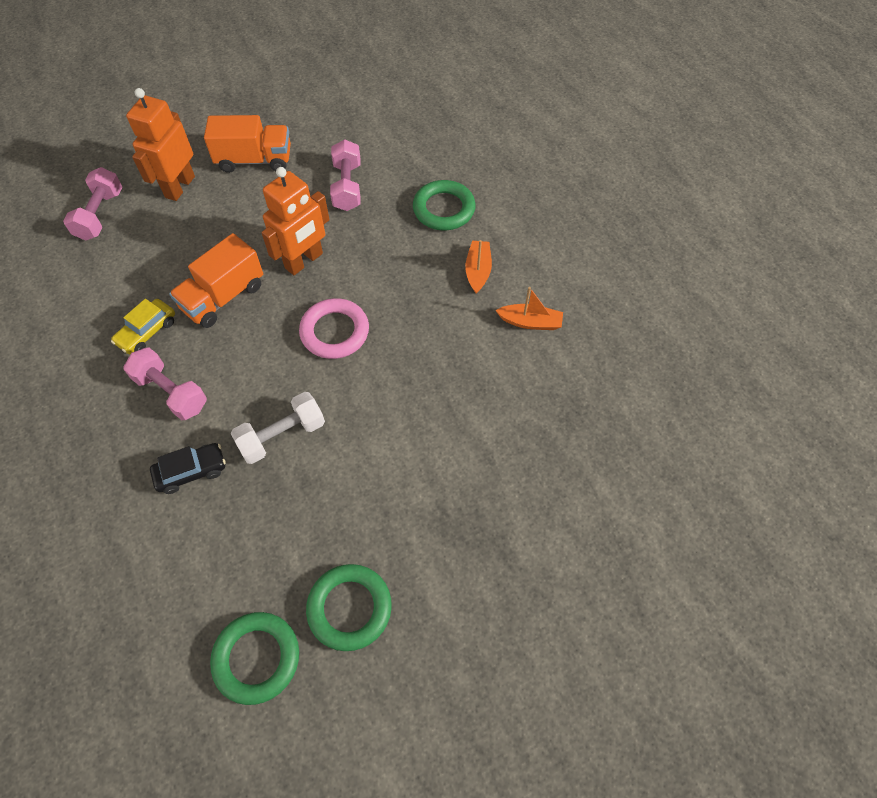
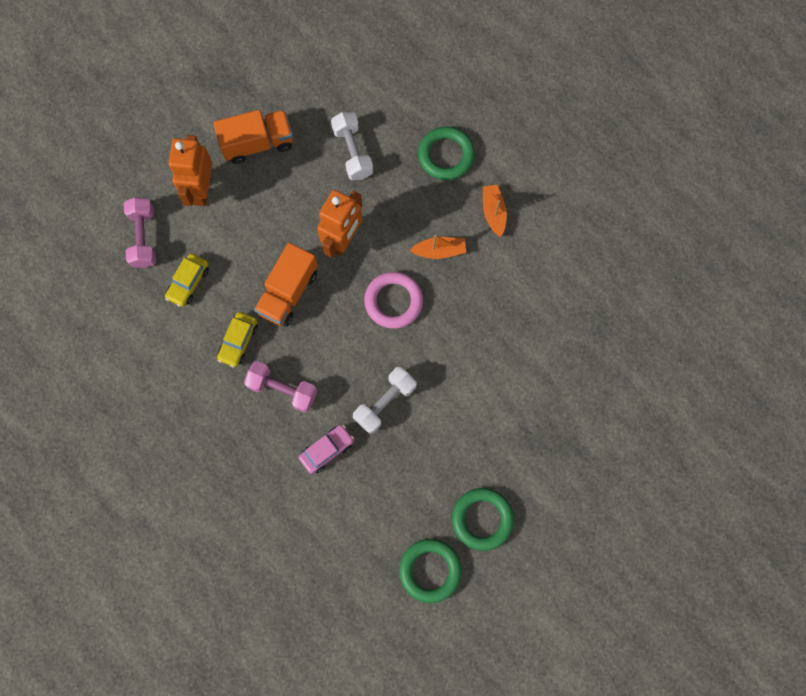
camera: 15 degrees left, 15 degrees up
(124, 264) = (188, 282): none -> yellow car
(191, 471) = (327, 450): black car -> pink car
(347, 186) = (352, 152): pink dumbbell -> white dumbbell
(530, 322) = (549, 251): orange boat -> orange boat (439, 251)

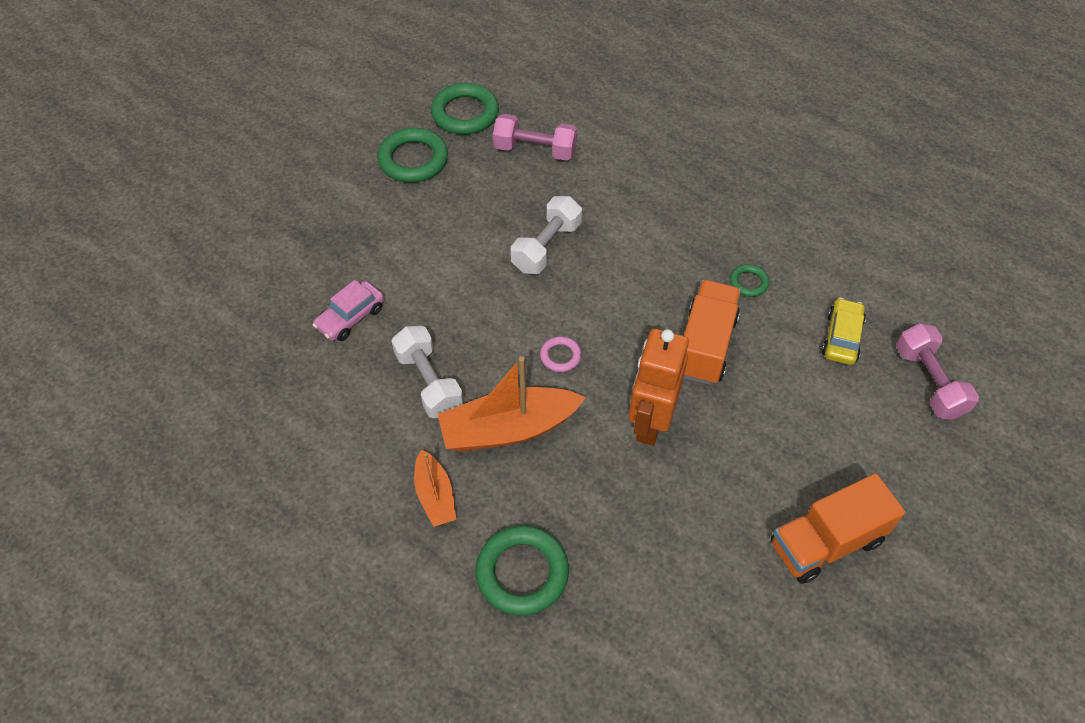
camera: 170 degrees right, 20 degrees down
(201, 190) = (880, 458): orange robot -> none
(238, 341) = (748, 283): yellow car -> green ring
(282, 389) = (675, 242): pink dumbbell -> pink dumbbell (535, 150)
(327, 450) = (604, 194): pink car -> pink car (350, 317)
(352, 152) = (672, 553): white dumbbell -> white dumbbell (429, 382)
(393, 301) = (560, 356): pink ring -> pink ring, size x0.51
(439, 251) = (508, 429): orange boat -> orange boat, size x1.78

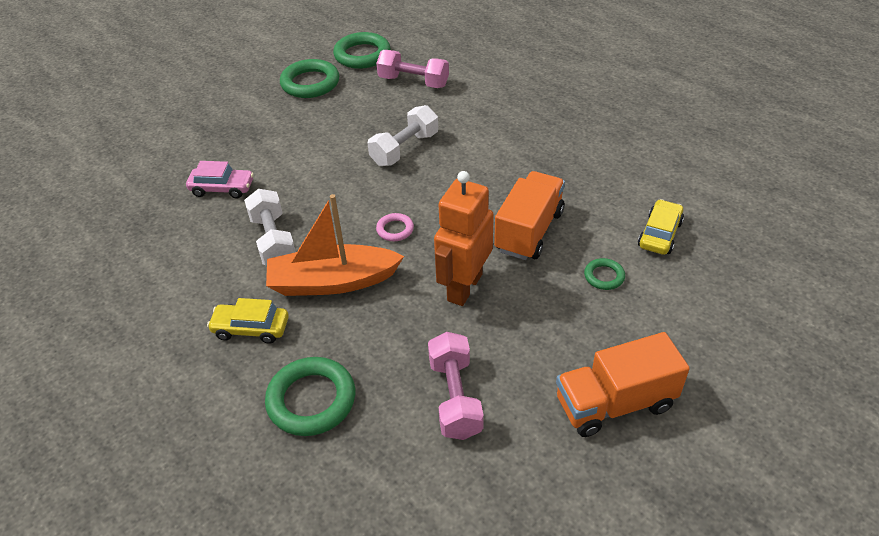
camera: 10 degrees right, 10 degrees down
(350, 317) = (222, 188): pink car -> pink car turned 135 degrees counterclockwise
(435, 495) = (251, 328): orange boat -> yellow car
(748, 283) = (579, 186): green ring -> green ring (604, 276)
(929, 382) = (740, 276): pink dumbbell -> pink dumbbell (455, 397)

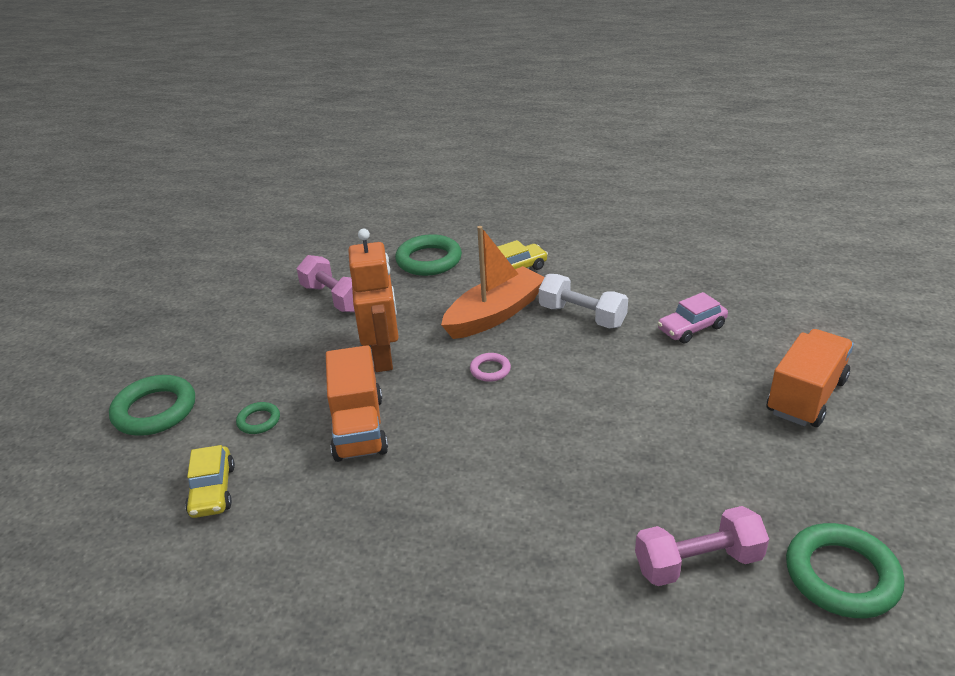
camera: 145 degrees right, 10 degrees down
(310, 83) = (819, 481): green ring -> green ring (155, 410)
(405, 149) = (578, 451): white dumbbell -> none
(614, 403) = (214, 341): orange truck -> orange truck (806, 396)

